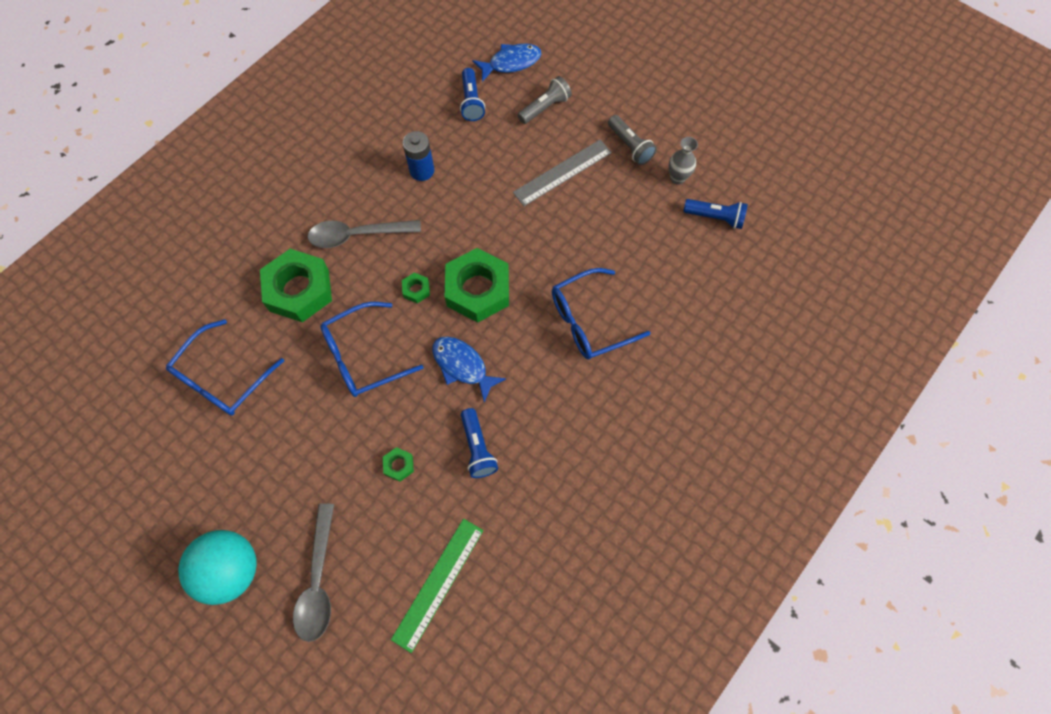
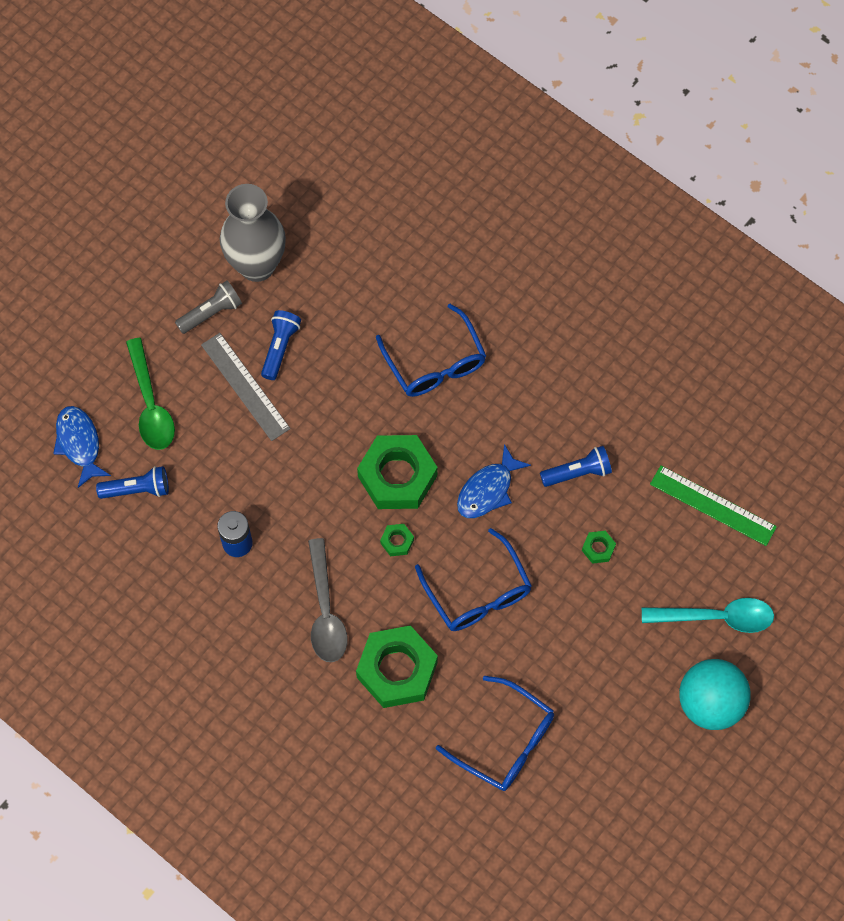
camera: 90 degrees left, 0 degrees up
(318, 581) = (716, 617): grey spoon -> turquoise spoon
(545, 107) = (151, 404): grey flashlight -> green spoon
(677, 178) = (257, 265): grey vase -> grey vase, size x2.14
(715, 217) = (310, 231): blue flashlight -> blue flashlight (280, 348)

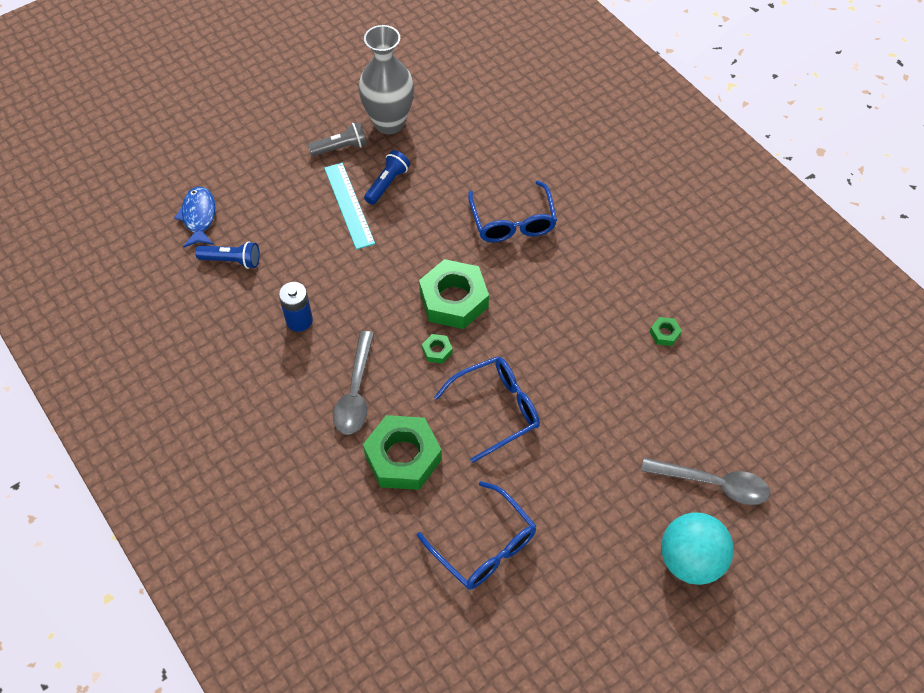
camera: 15 degrees right, 10 degrees down
(151, 404) = (267, 201): green spoon -> none
(245, 386) = (349, 205): grey ruler -> turquoise ruler
(478, 592) = (496, 409): blue glasses -> blue glasses turned 105 degrees counterclockwise
(488, 489) = (529, 328): blue fish -> none
(577, 472) = (613, 332): blue flashlight -> none
(598, 548) = (616, 398): green nut -> green nut (664, 333)
(712, 505) = (730, 387): green ruler -> none
(716, 617) = (713, 484): turquoise spoon -> grey spoon

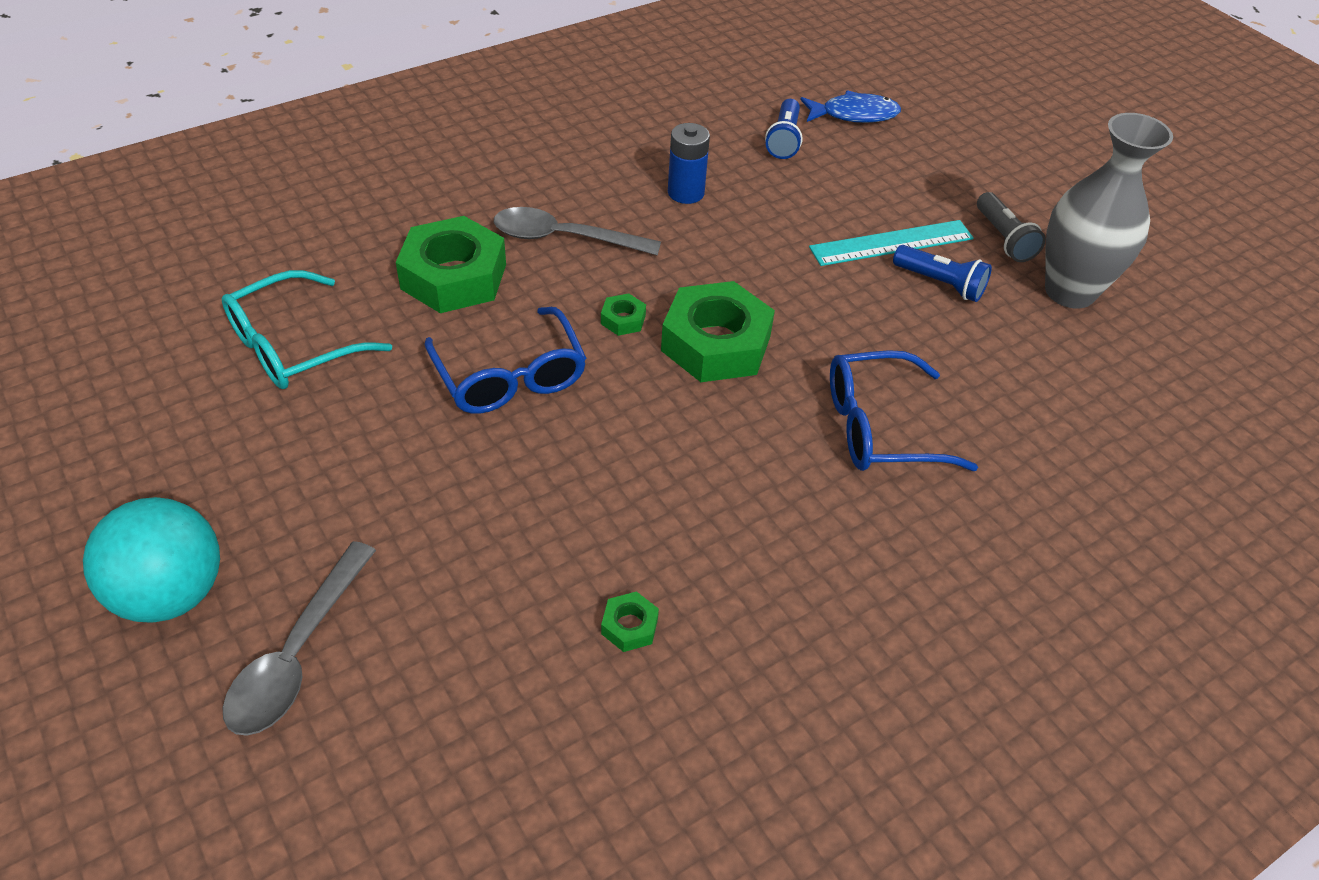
camera: 90 degrees right, 10 degrees down
(484, 546) = (293, 346): blue glasses -> turquoise glasses

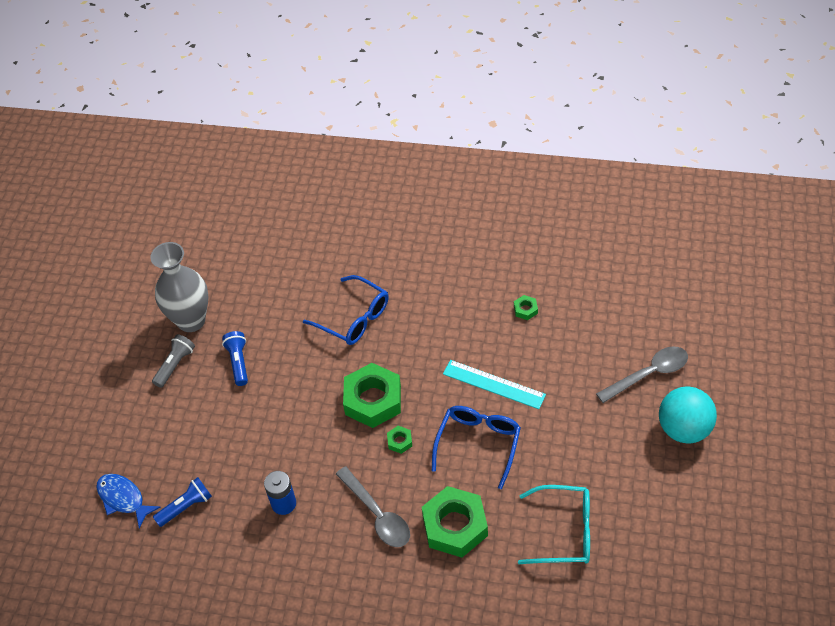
camera: 130 degrees left, 5 degrees up
(891, 243) = (228, 399): turquoise ruler -> turquoise ruler (493, 384)

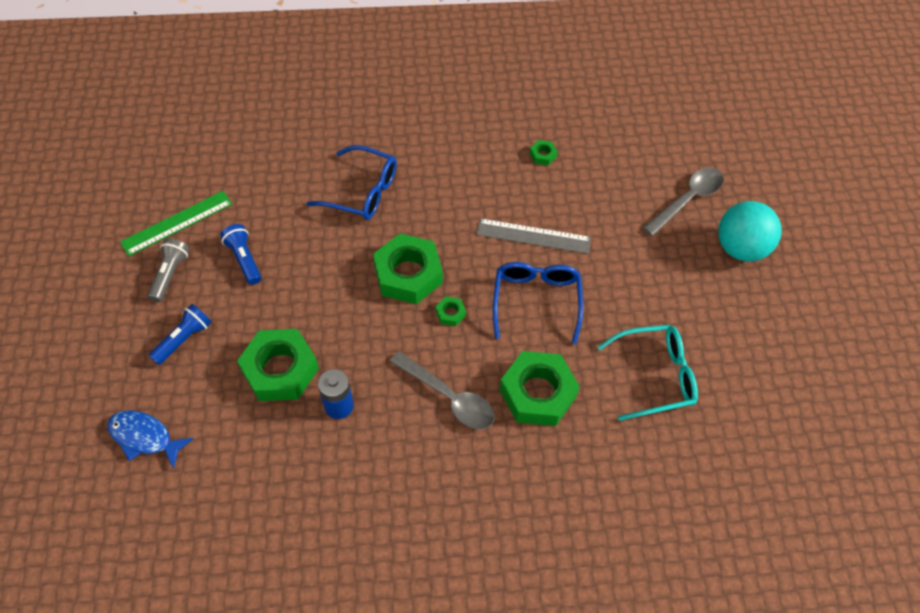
camera: 20 degrees left, 5 degrees up
(186, 507) = (224, 432): blue flashlight -> blue flashlight (184, 339)
(191, 320) = (177, 223): grey vase -> green ruler
(244, 464) = (280, 370): none -> green nut
(493, 384) = (533, 236): turquoise ruler -> grey ruler

